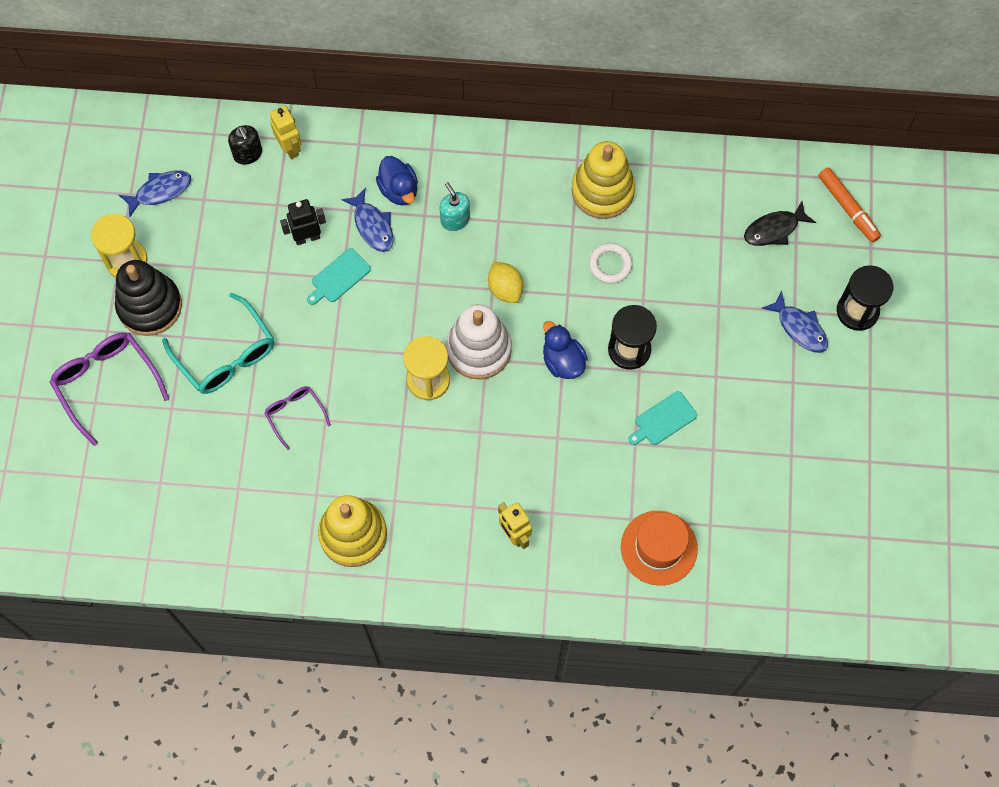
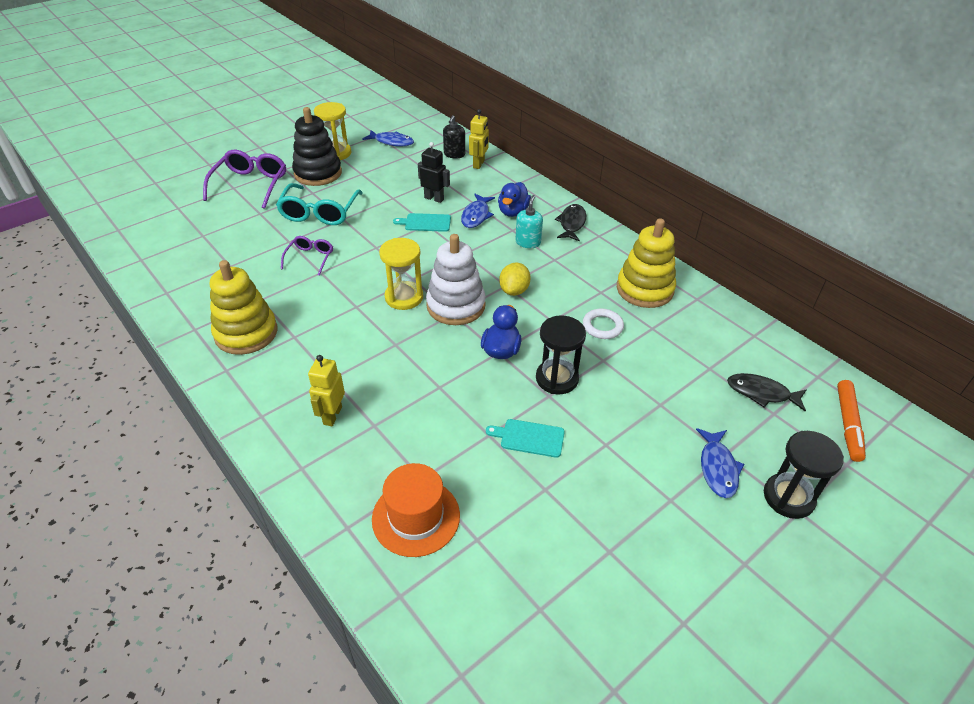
camera: 45 degrees right, 25 degrees down
(466, 159) = (572, 223): none -> black fish

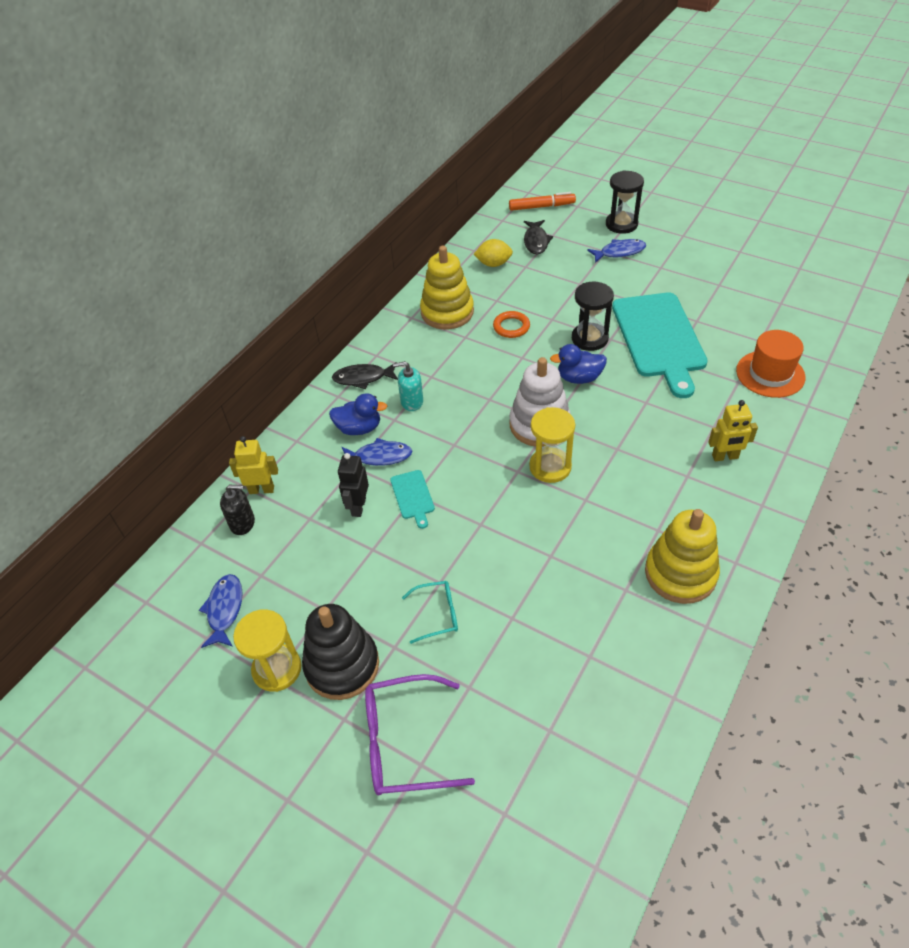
camera: 105 degrees left, 5 degrees up
(310, 258) = (532, 578): purple glasses -> none
(319, 212) = (437, 614): turquoise glasses -> turquoise glasses, size x0.57
(514, 290) = (494, 391): yellow lemon -> yellow lemon (493, 264)
(529, 438) = (659, 338): turquoise cutting board -> turquoise cutting board, size x2.38
(602, 326) = (511, 327): white ring -> orange ring

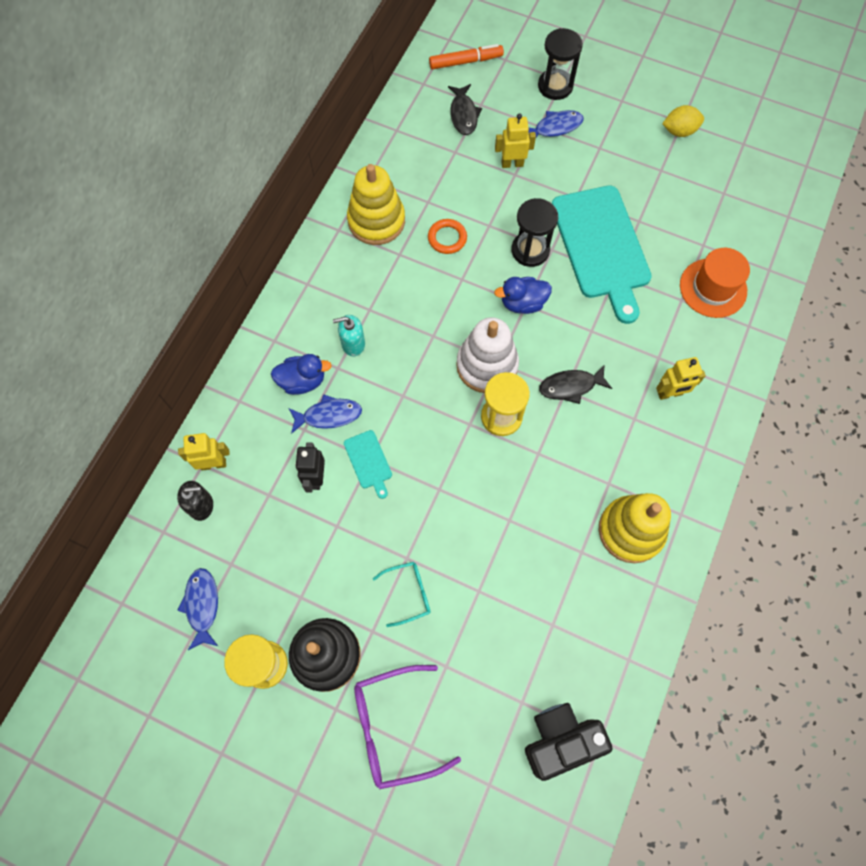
camera: 10 degrees left, 20 degrees up
(363, 378) = (297, 315): black fish -> black fish (570, 386)
(493, 264) = (420, 149): yellow lemon -> yellow lemon (679, 131)
(577, 276) = (512, 164): none -> yellow robot
(591, 773) = (560, 740): none -> black camera

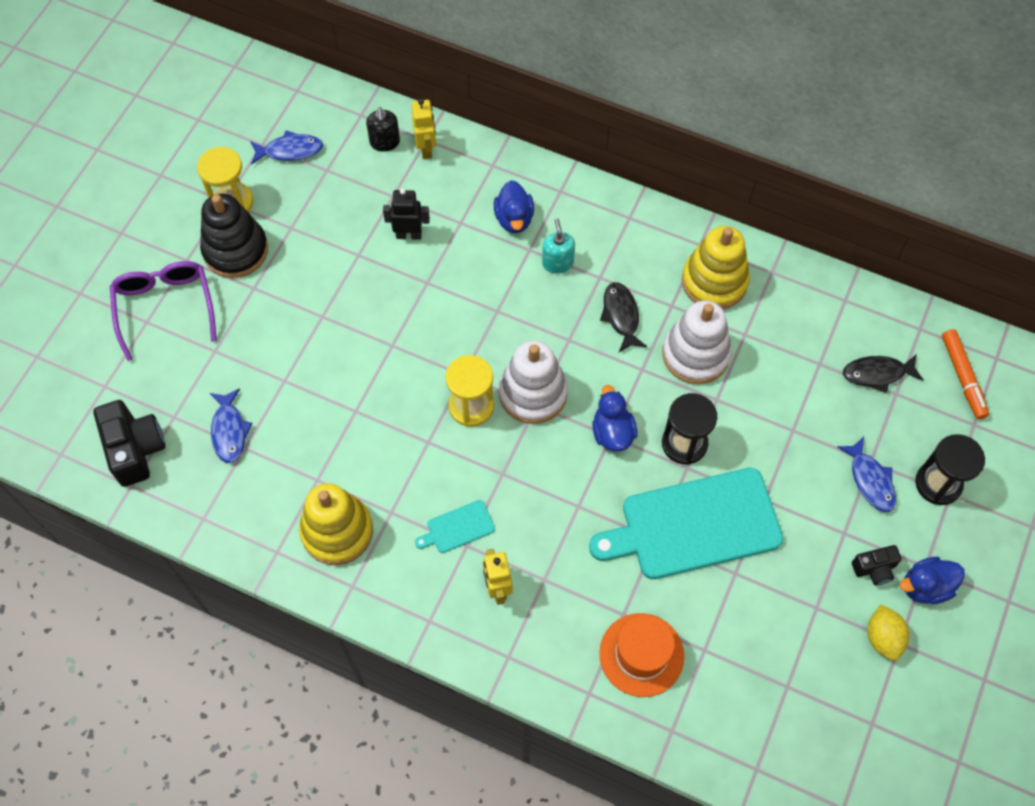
camera: 90 degrees right, 5 degrees down
(329, 415) = (475, 243): blue fish -> blue fish (229, 431)
(368, 461) = (424, 281): turquoise cutting board -> turquoise cutting board (458, 528)
(408, 593) = (287, 318): turquoise glasses -> none
(447, 238) = (695, 354): orange ring -> white stacking toy
(512, 164) = (808, 427): yellow robot -> none
(570, 386) = (507, 479): black fish -> black fish (621, 316)
(626, 131) = (874, 569): none -> black camera
(637, 102) = (925, 587): none -> blue duck

